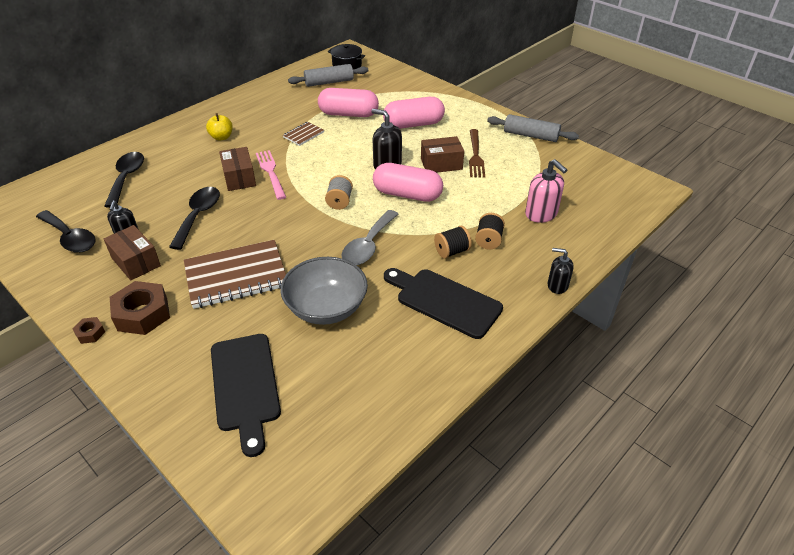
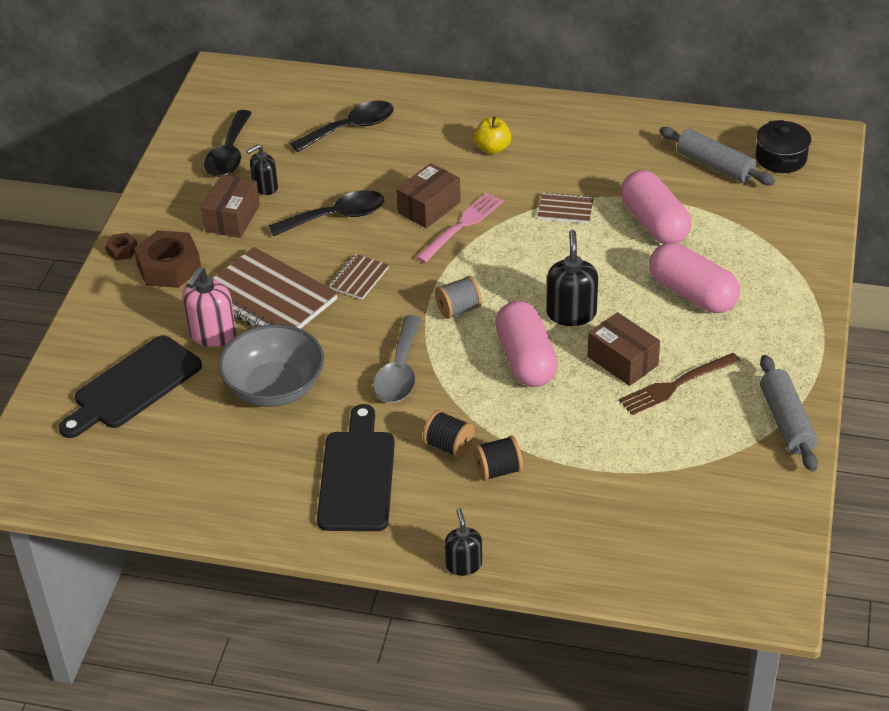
camera: 60 degrees right, 0 degrees up
(266, 229) = (359, 278): none -> brown notebook
(368, 245) = (399, 371): grey spoon -> grey spoon turned 75 degrees counterclockwise
(541, 214) = (598, 500): pink soap dispenser -> pink soap dispenser (212, 334)

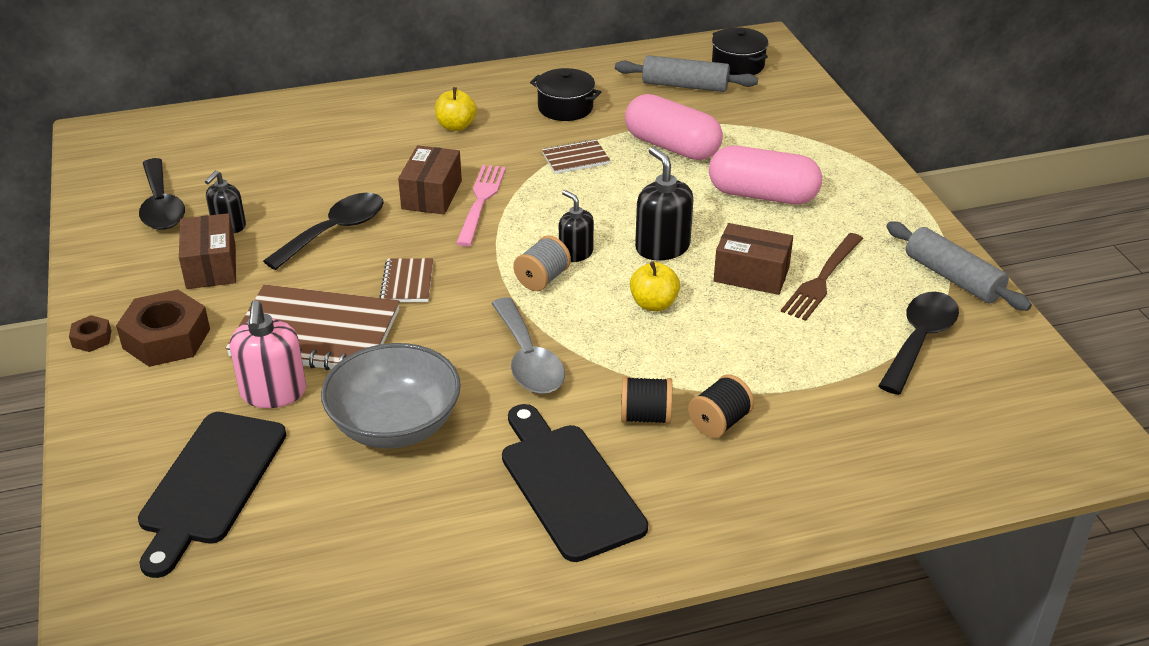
camera: 30 degrees left, 5 degrees down
(351, 128) = (288, 146): black spoon -> black spoon (919, 340)
(463, 564) = (768, 536): black soap dispenser -> black soap dispenser (575, 253)
(526, 359) = (654, 304): pink capsule -> yellow apple
(595, 157) = (565, 108): none -> black pot

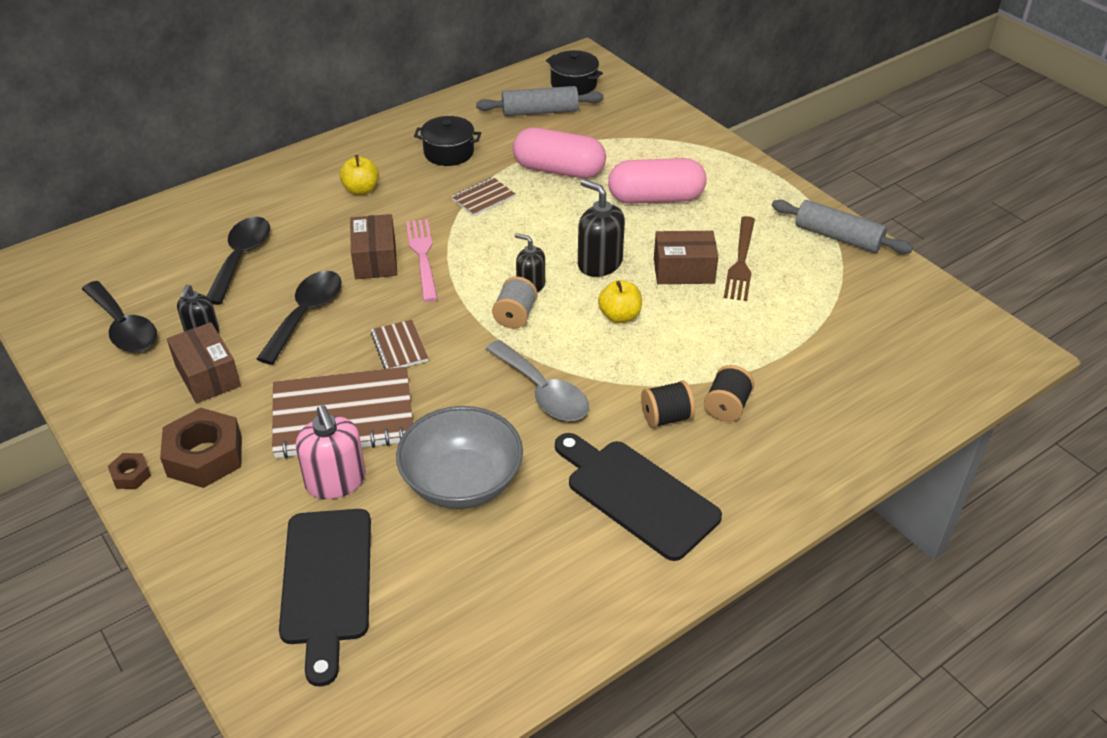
camera: 20 degrees left, 5 degrees up
(919, 340) = (840, 296): black spoon -> black spoon (241, 258)

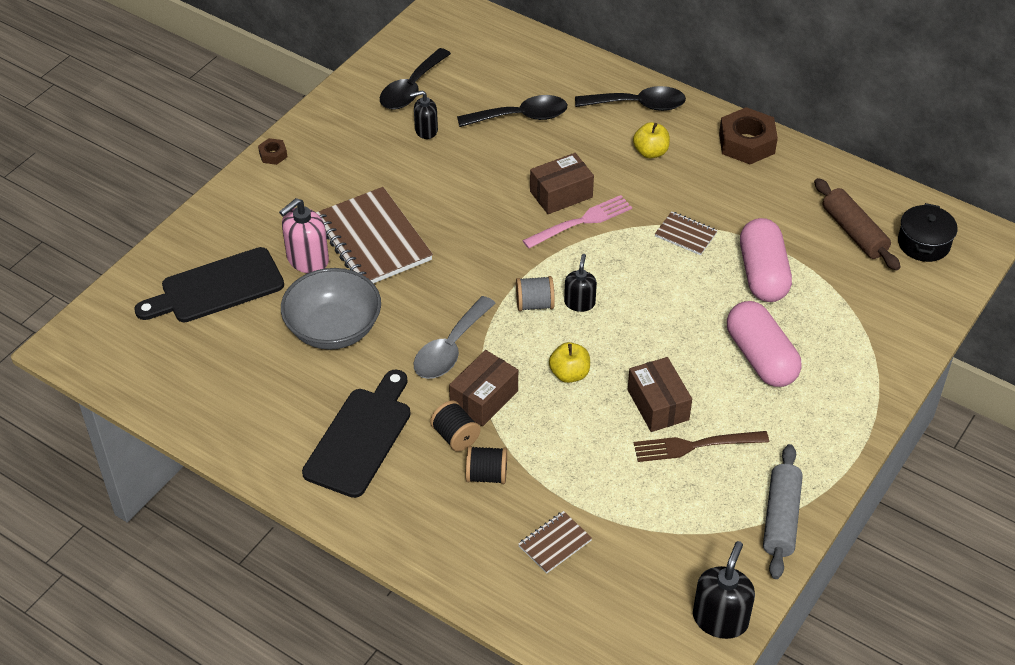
camera: 70 degrees right, 5 degrees up
(204, 456) = (304, 183): brown nut -> brown nut (746, 143)
(208, 375) = (382, 152): brown box -> brown box (484, 398)
(306, 314) = (473, 178): black spoon -> black spoon (638, 105)
(399, 347) = (462, 245): brown notebook -> brown notebook (554, 543)
(449, 152) = (742, 189): black pot -> none
(540, 112) = (853, 232): grey rolling pin -> brown rolling pin
(599, 263) = (635, 341): black soap dispenser -> black soap dispenser (720, 619)

